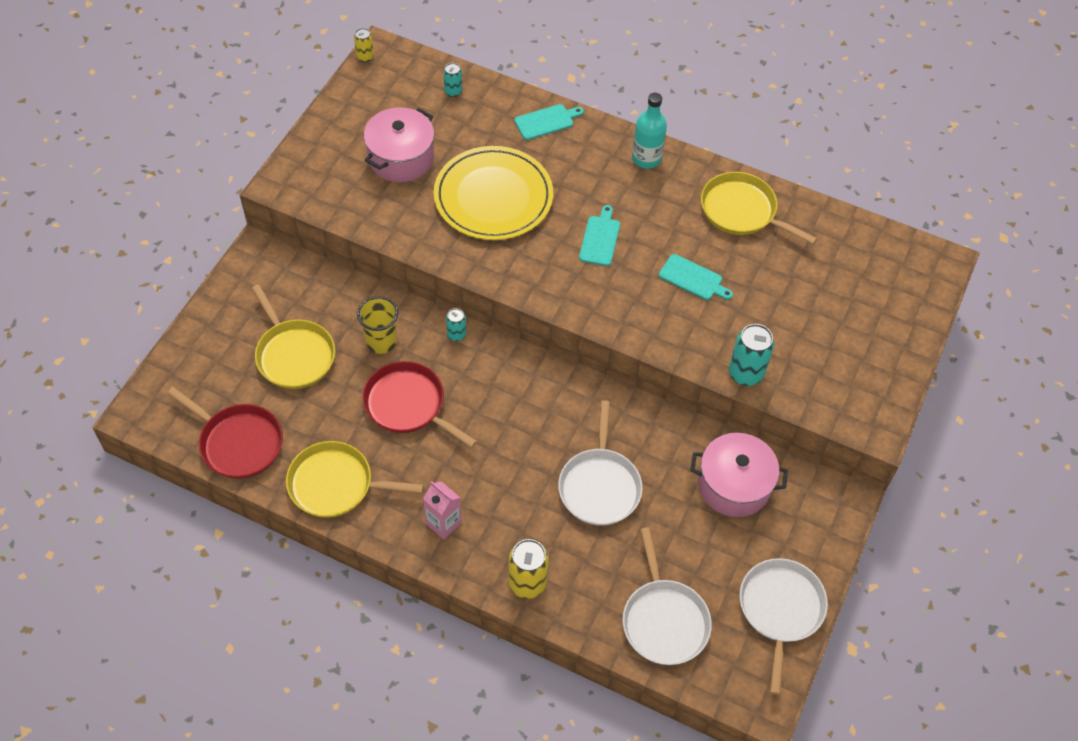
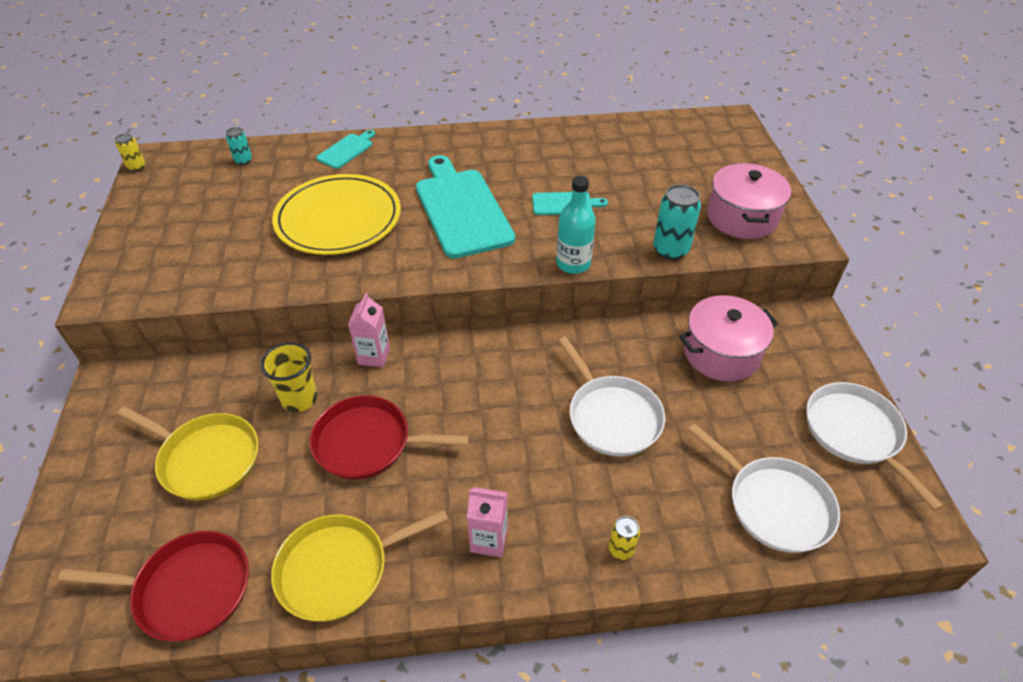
camera: 30 degrees left, 10 degrees down
(401, 158) = (224, 225): pink pot -> pink pot (742, 217)
(456, 334) = (374, 356): turquoise can -> pink carton
(527, 583) = (621, 549): yellow can -> yellow can, size x0.56
(600, 238) = (461, 209): turquoise cutting board -> turquoise cutting board, size x2.10
(646, 158) = (453, 142): turquoise bottle -> turquoise bottle (573, 264)
(741, 211) = (560, 146): yellow pan -> none

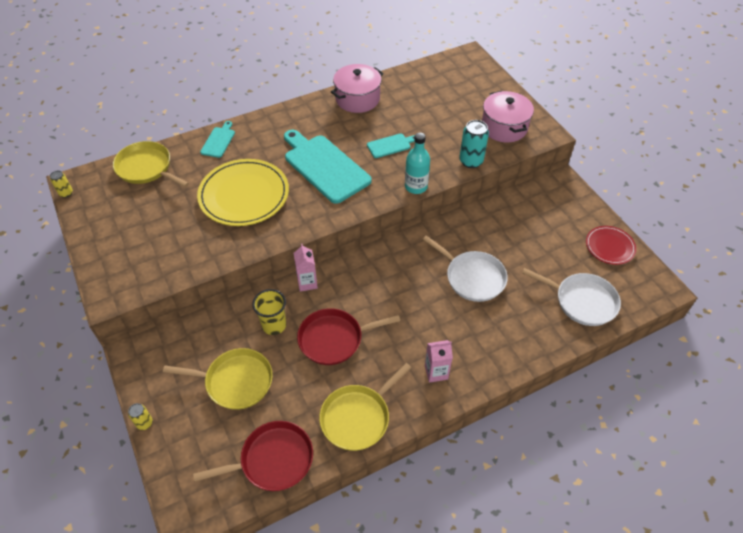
camera: 20 degrees left, 5 degrees up
(243, 161) = (146, 168): turquoise can -> yellow pan
(621, 549) = (511, 353): yellow can -> yellow can (144, 423)
(721, 353) = (519, 219): pink pot -> pink pot (357, 99)
(855, 433) = (609, 246): white pan -> red plate

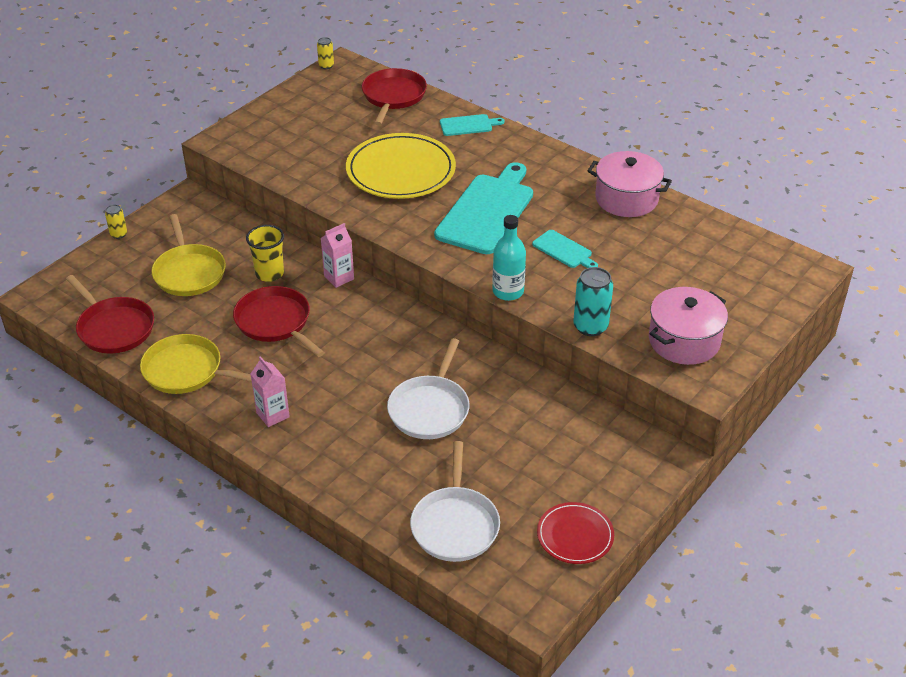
camera: 65 degrees right, 10 degrees down
(146, 168) = (393, 96): yellow pan -> red pan

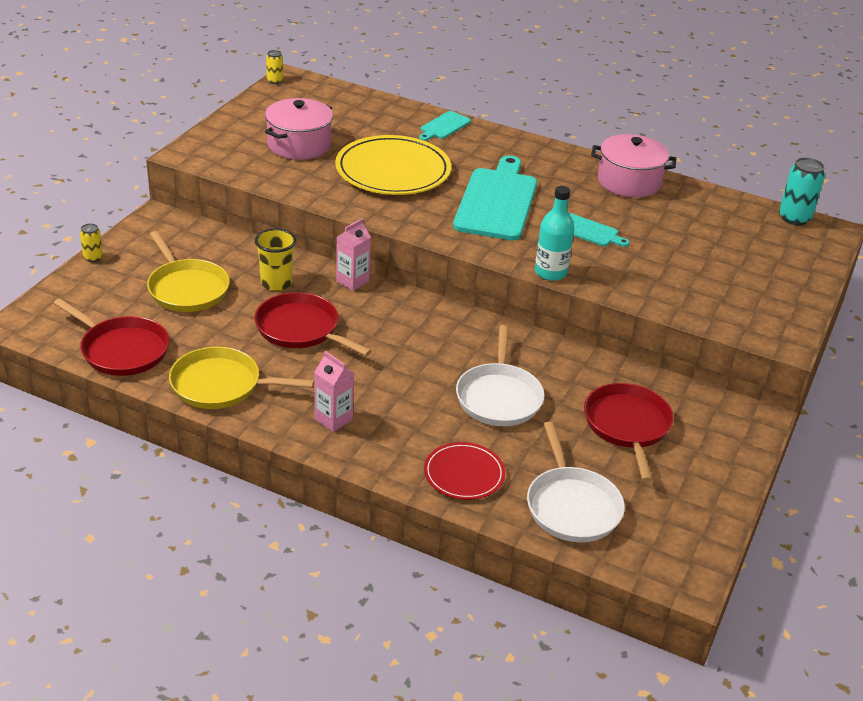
camera: 15 degrees left, 5 degrees down
(393, 96) = (356, 105): red pan -> red pan (627, 426)
(468, 125) = (444, 126): turquoise cutting board -> turquoise cutting board turned 150 degrees clockwise
(575, 535) = (697, 502): red plate -> red plate (464, 474)
(590, 326) = (647, 297): turquoise can -> turquoise can (794, 218)
(684, 341) = (743, 303): pink pot -> pink pot (299, 145)

